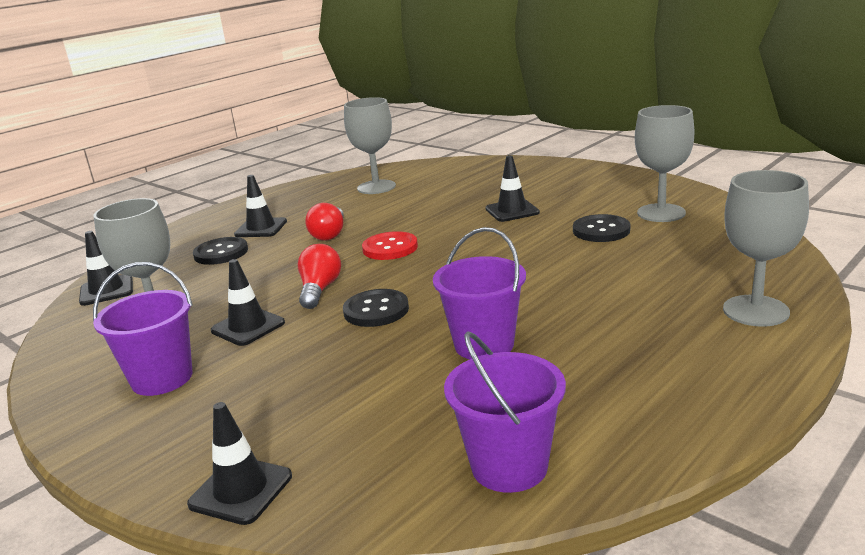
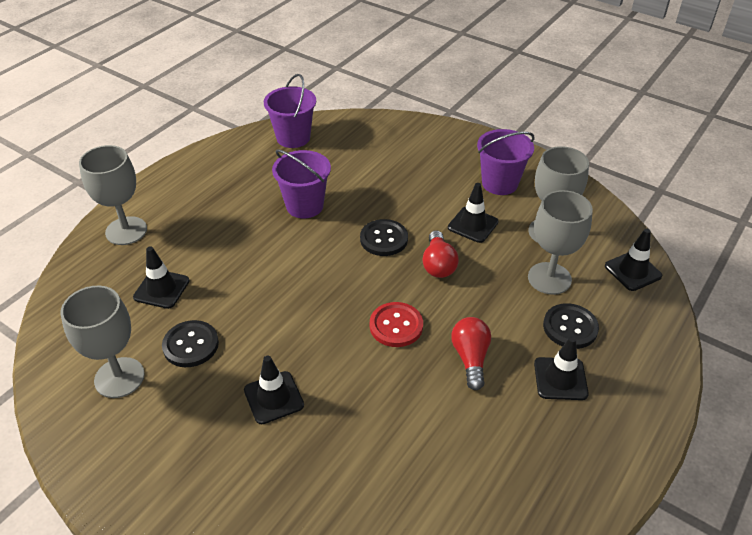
camera: 170 degrees right, 20 degrees up
(241, 490) = (410, 127): black traffic cone -> black traffic cone (161, 289)
(376, 187) = (460, 494): grey goblet -> grey goblet (549, 278)

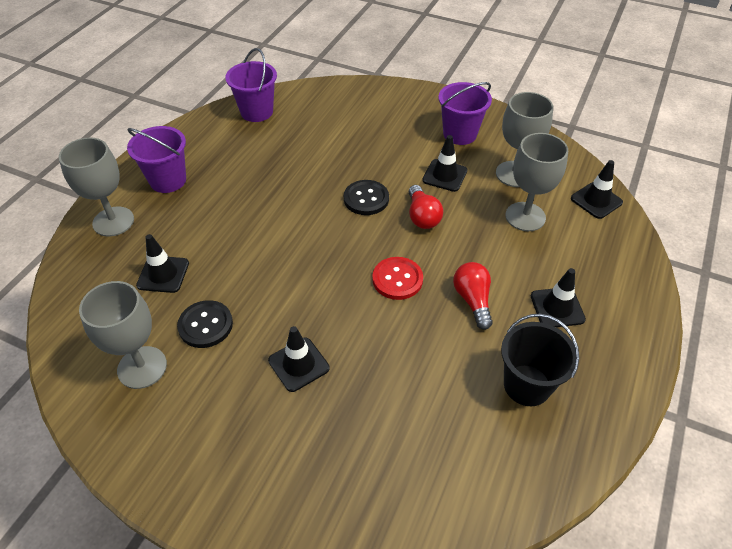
camera: 10 degrees left, 5 degrees up
(304, 206) = (283, 176): purple bucket -> purple bucket (168, 180)
(507, 455) = (527, 385): none -> black bucket
(570, 327) = (554, 259): black button -> none

